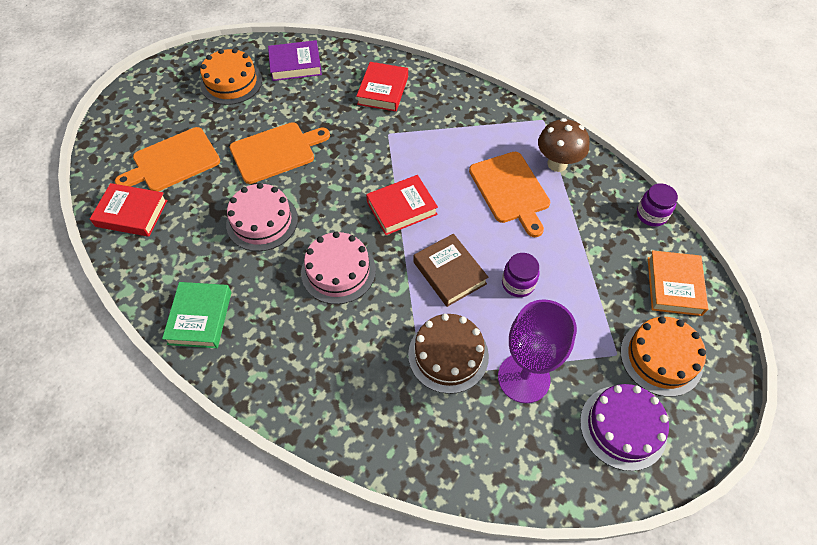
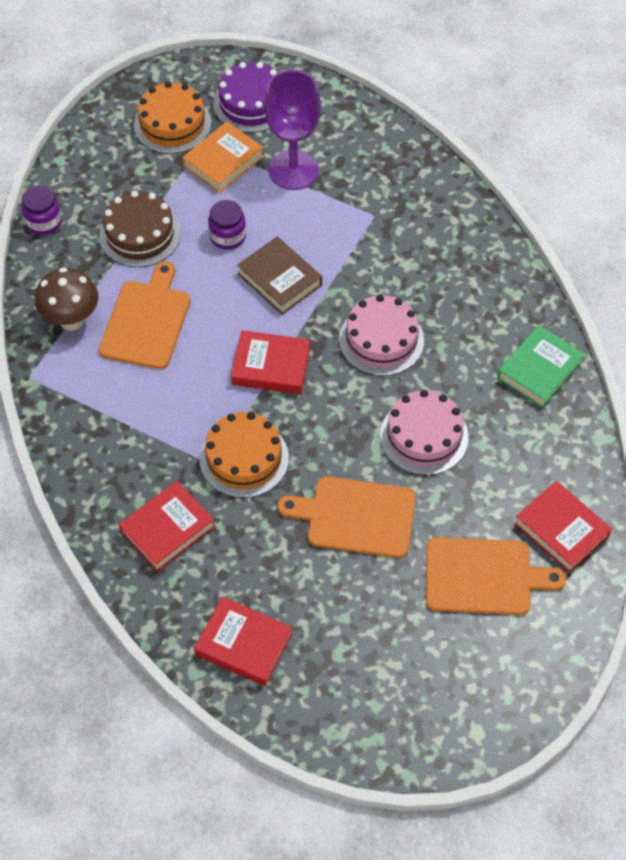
camera: 145 degrees left, 0 degrees up
(231, 82) = (346, 665): orange cake -> orange cake (244, 458)
(295, 64) = (243, 644): purple book -> red book
(448, 355) = (339, 218): brown cake -> brown cake (140, 234)
(449, 273) = (279, 279): brown book -> brown book turned 45 degrees counterclockwise
(674, 286) = (99, 161): orange book -> orange book (223, 161)

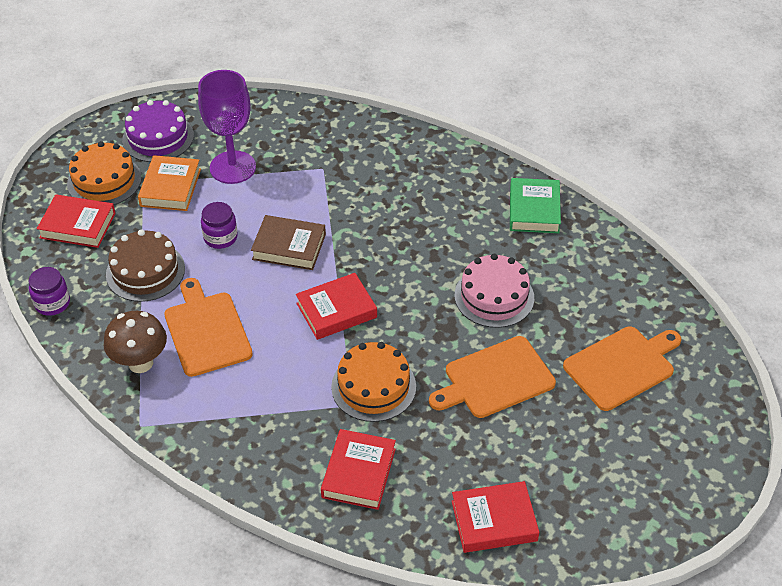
camera: 35 degrees left, 10 degrees down
(381, 340) = (404, 248): pink cake -> none
(561, 530) = (644, 305): red book -> red book (78, 225)

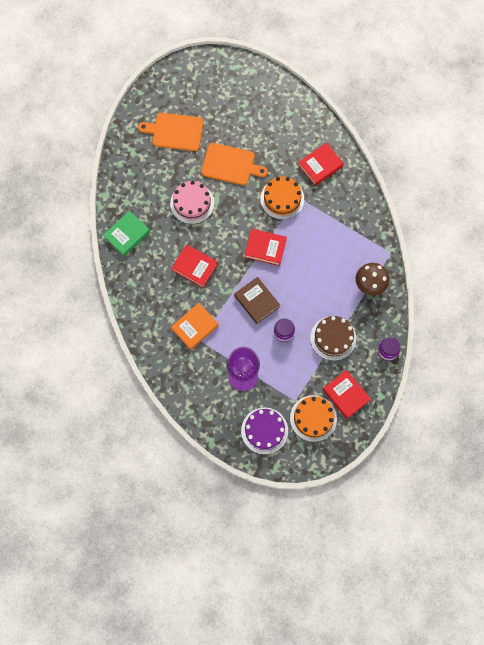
camera: 140 degrees left, 25 degrees up
(170, 187) = (283, 386): orange book -> orange book (195, 327)
(206, 331) = (329, 281): orange cutting board -> none
(494, 521) = (287, 110): red book -> red book (195, 267)

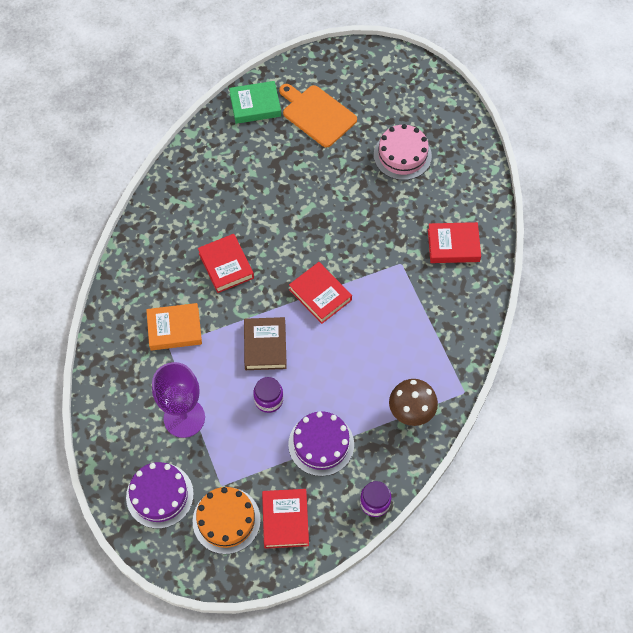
camera: 35 degrees right, 10 degrees down
(127, 235) = (181, 187): green book -> green book (255, 105)
(192, 203) = (277, 197): pink cake -> pink cake (402, 155)
(230, 165) = (351, 183): orange cutting board -> none
(282, 199) = (381, 254): orange cake -> none
(333, 338) = (321, 444): brown cake -> purple cake

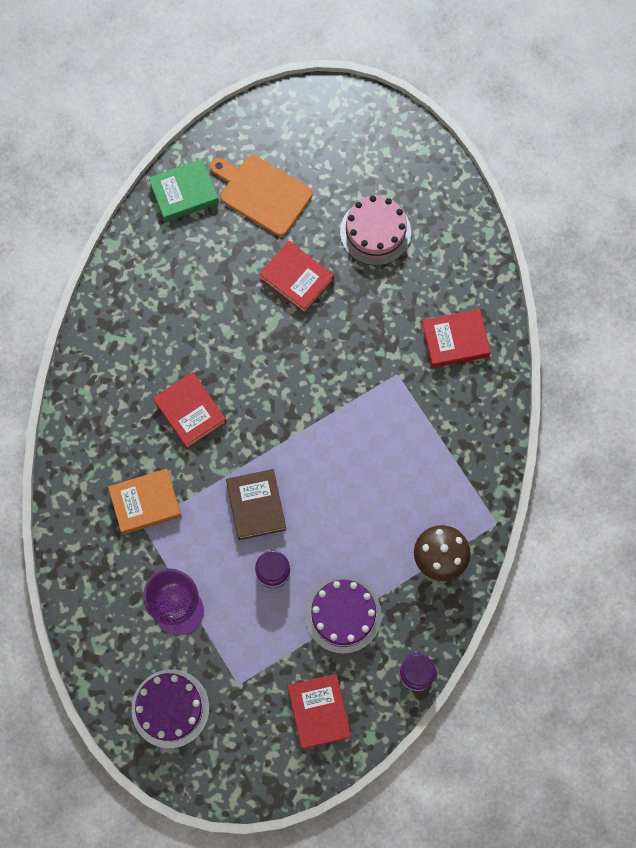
camera: 10 degrees left, 10 degrees up
(226, 520) = (252, 724): orange cake -> none
(320, 295) = (309, 430): red book -> red book (296, 279)

